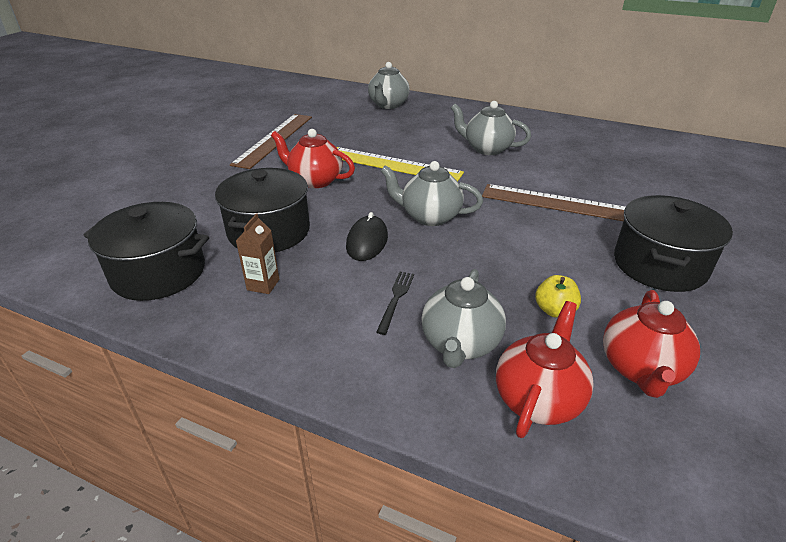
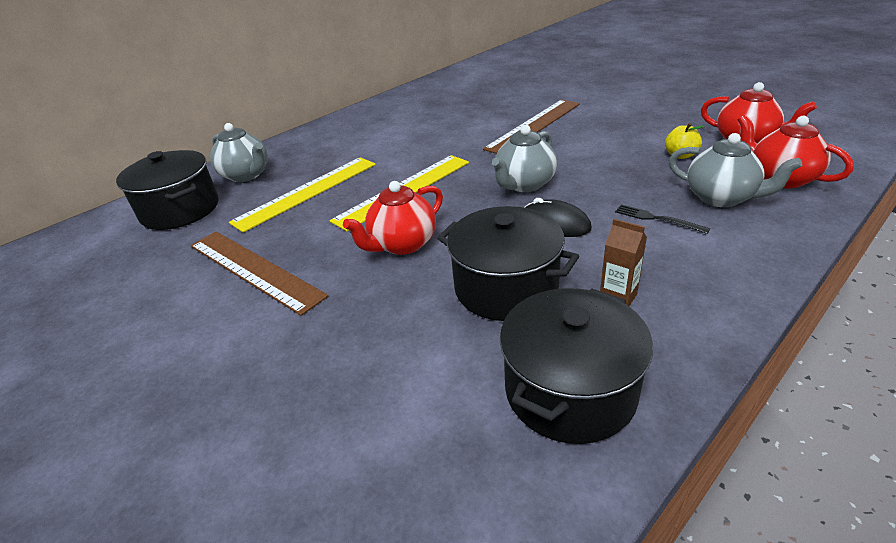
camera: 65 degrees left, 0 degrees up
(374, 130) = (307, 192): none -> yellow ruler
(487, 149) = (412, 138): grey teapot -> none
(659, 265) = (631, 111): black pot -> black pot (180, 210)

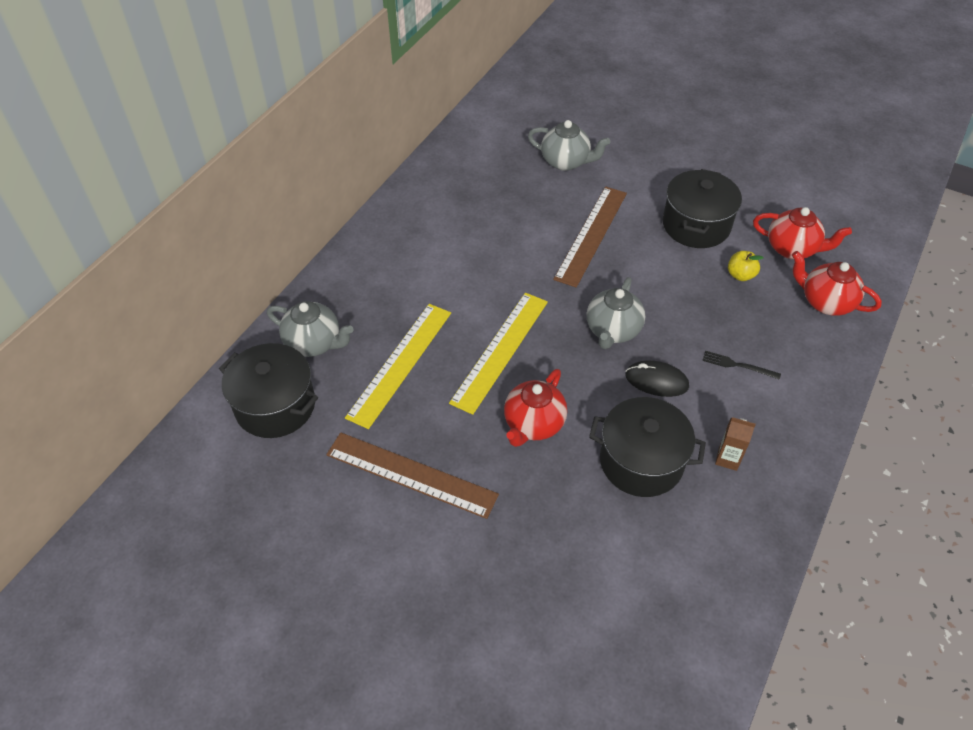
camera: 20 degrees left, 15 degrees up
(570, 390) = (717, 549): black pot -> black pot (696, 225)
(721, 198) = (783, 333): grey teapot -> grey teapot (566, 162)

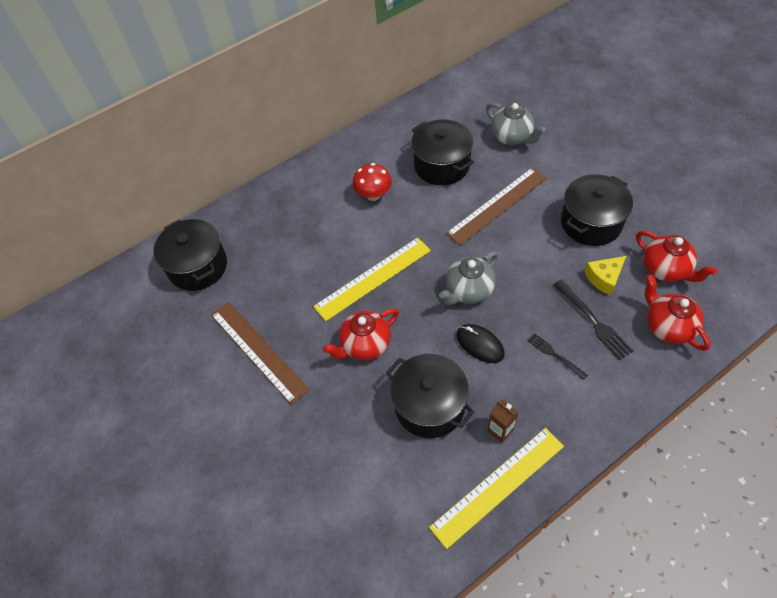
camera: 30 degrees right, 5 degrees up
(314, 343) = (247, 228): grey teapot -> none
(400, 363) = (296, 263): yellow ruler -> yellow ruler (498, 485)
(447, 262) = (373, 195): none -> red mushroom
(506, 210) = (442, 165): none -> black pot
(740, 275) = (604, 278): yellow apple -> yellow cheese
(754, 320) = (593, 321): none -> black fork

